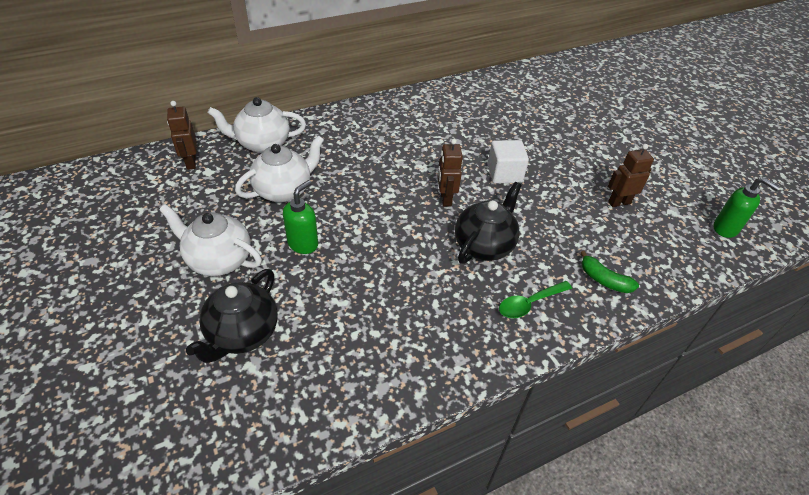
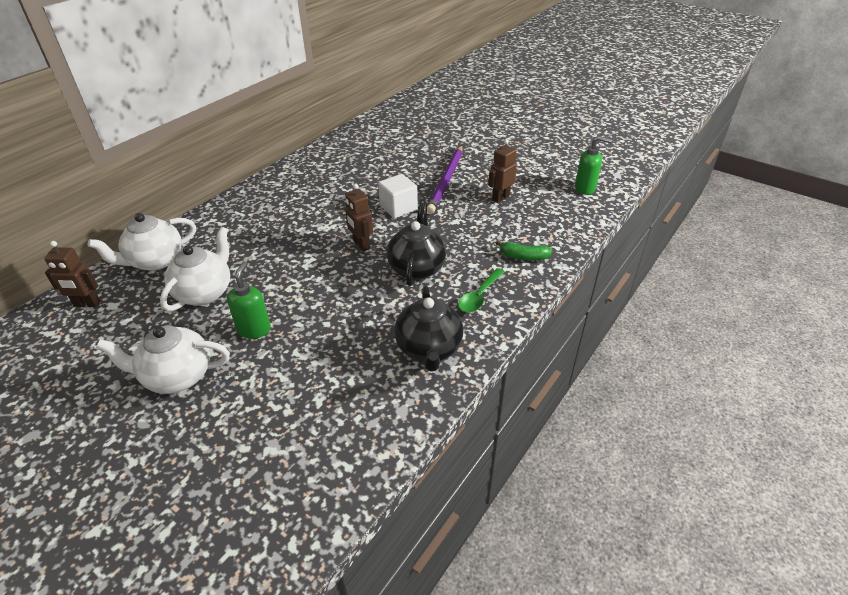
camera: 25 degrees left, 5 degrees down
(191, 162) = (87, 304): brown robot -> brown robot turned 45 degrees counterclockwise
(242, 334) = (244, 427): black teapot -> black teapot (429, 349)
(571, 162) = (446, 181): none -> purple pencil

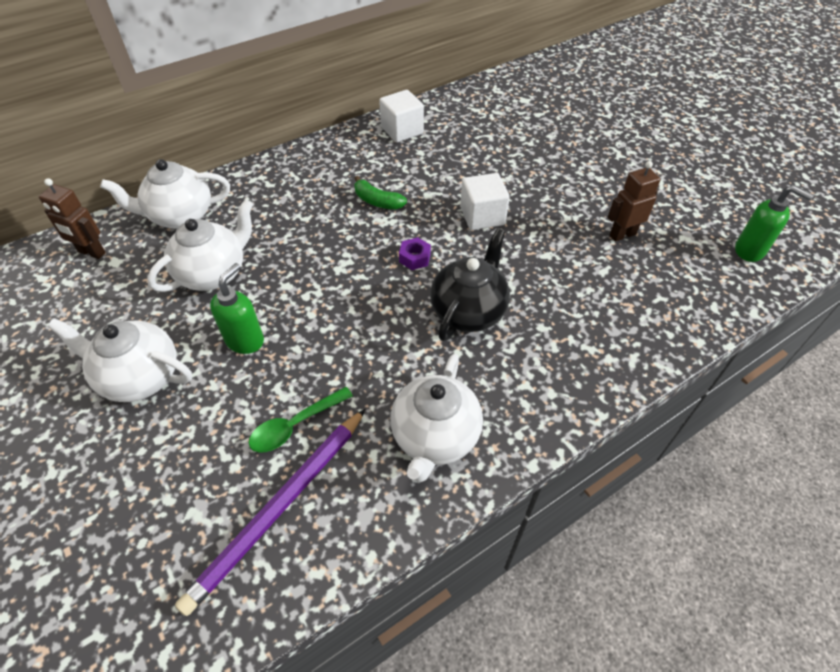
camera: 20 degrees right, 10 degrees up
(312, 166) = (402, 130): none -> white cube
(361, 245) = (414, 258): brown robot -> purple nut
(429, 349) = (435, 437): black teapot -> white teapot
(446, 181) = (560, 191): purple pencil -> purple pencil (280, 508)
(479, 296) = (532, 378): green spoon -> green spoon (295, 425)
(524, 257) = (617, 335): green banana -> green banana (377, 201)

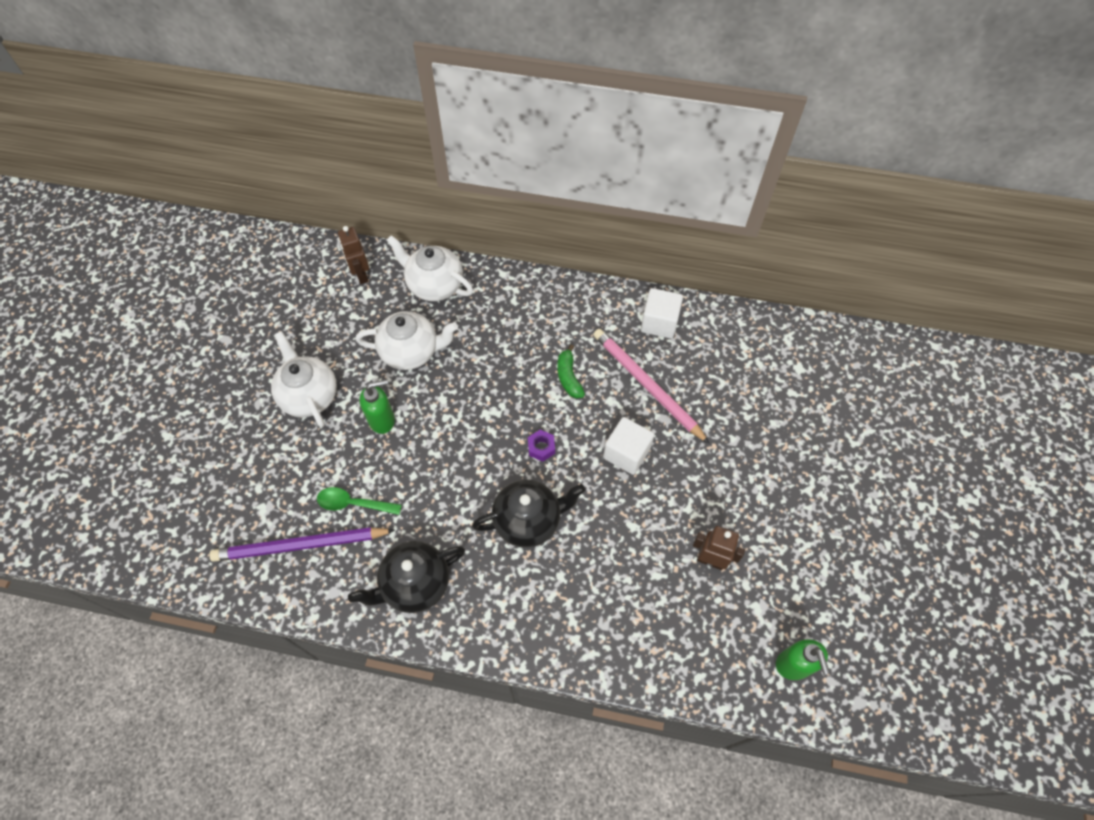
camera: 45 degrees right, 10 degrees up
(435, 437) = (414, 584): white teapot -> black teapot
(442, 169) = (647, 385): none -> pink pencil

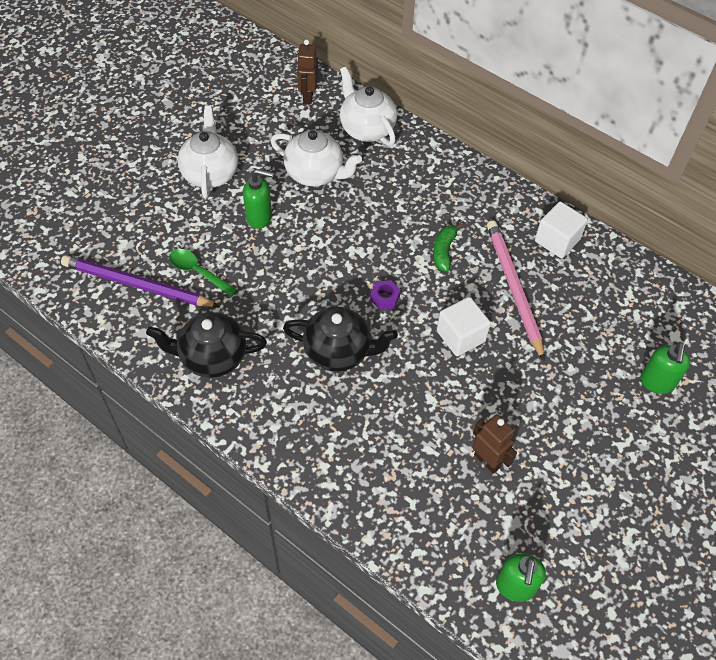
camera: 25 degrees right, 5 degrees down
(807, 418) = (657, 383): none -> green soap dispenser

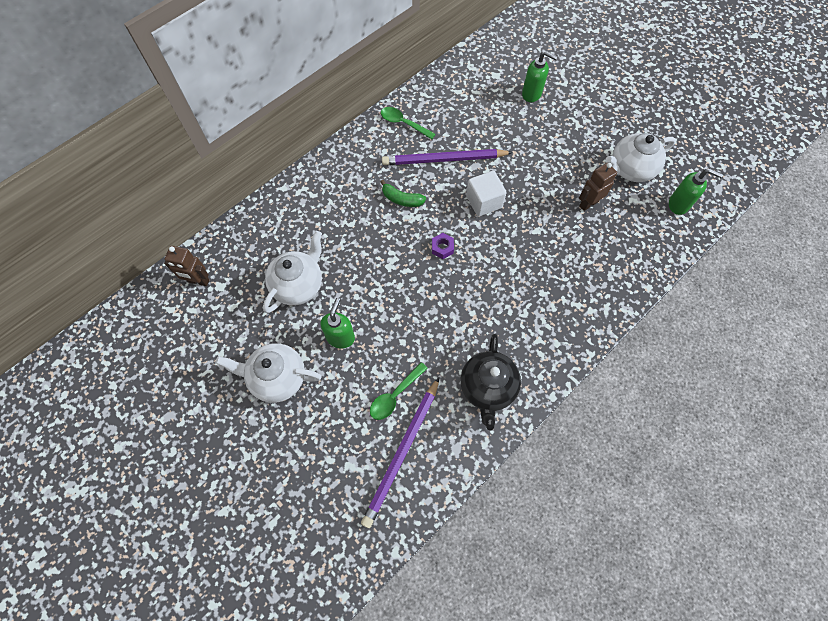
camera: 80 degrees left, 10 degrees up
(339, 352) = (490, 288): black teapot -> none
(366, 129) = (254, 237): white teapot -> white teapot (630, 169)
(513, 288) = (444, 160): pink pencil -> purple pencil
(557, 240) = (403, 123): white cube -> green spoon

